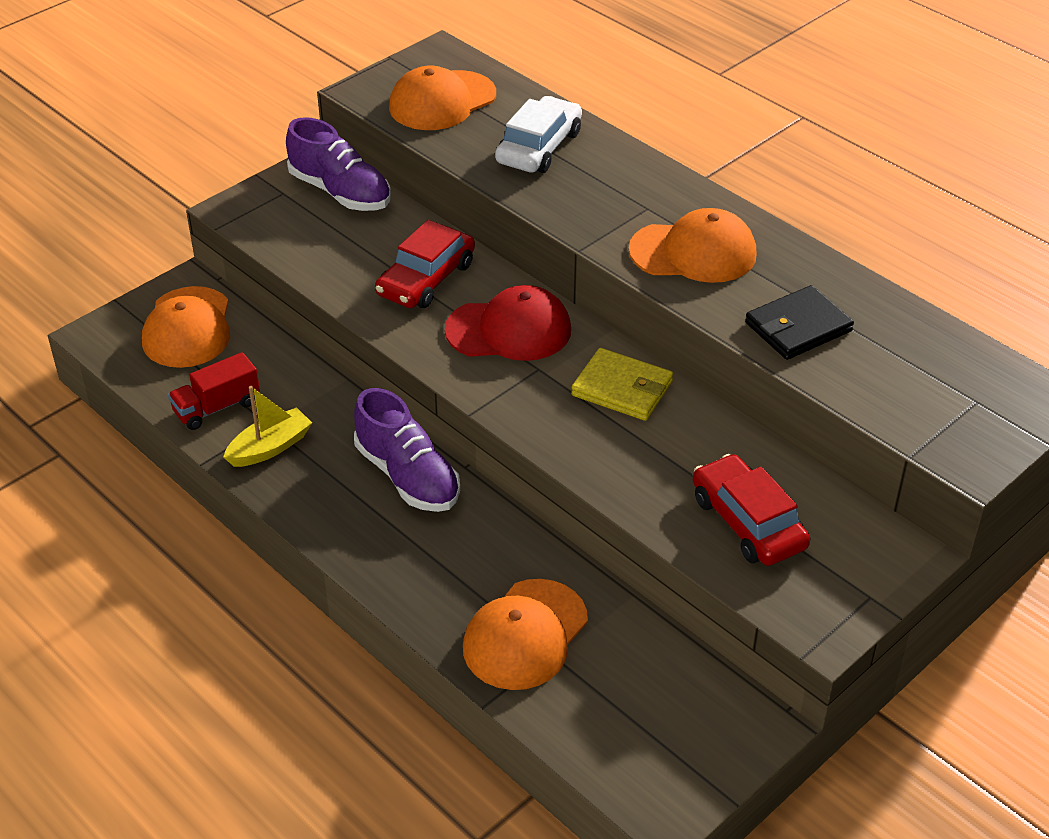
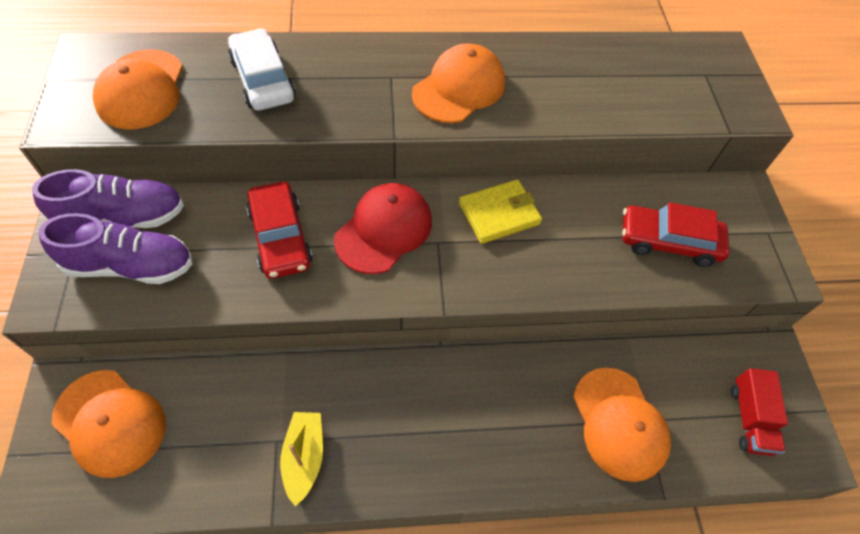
camera: 55 degrees left, 15 degrees up
(217, 407) = (222, 465): red truck -> red truck (750, 419)
(408, 476) = (418, 386): purple shoe -> purple shoe (130, 265)
(798, 327) = (577, 95): black wallet -> none

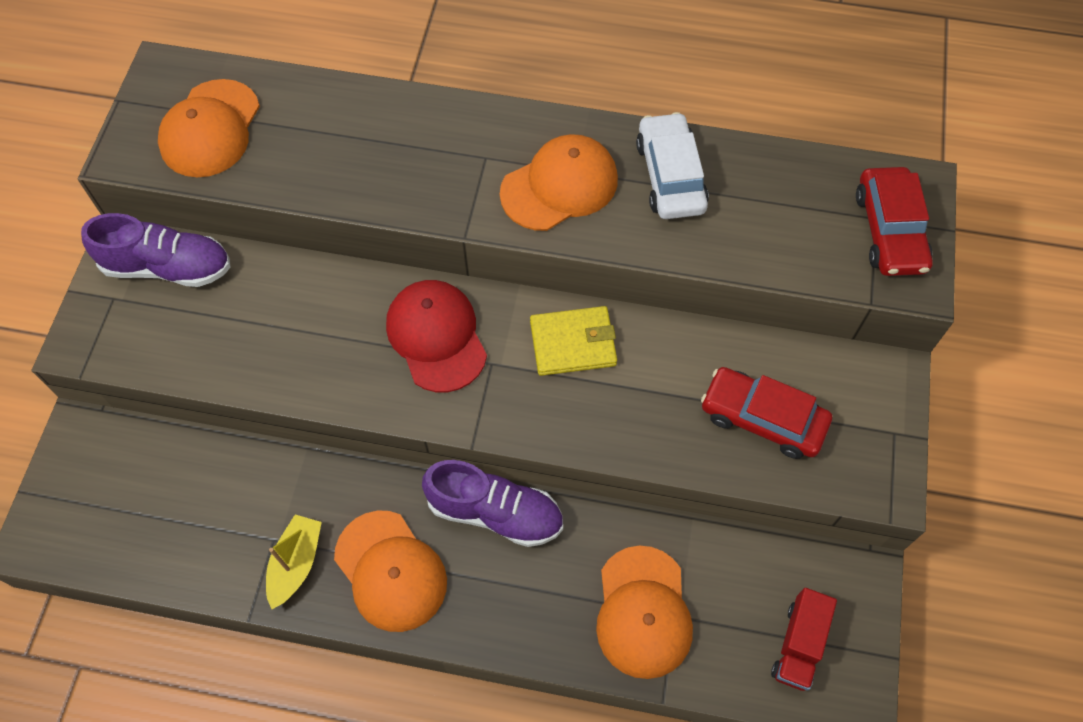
camera: 20 degrees right, 5 degrees up
(110, 422) = (117, 481): orange cap -> orange cap (390, 571)
(130, 265) = (164, 323): purple shoe -> purple shoe (495, 512)
(263, 80) = (341, 138): white car -> white car (670, 176)
(280, 237) = (323, 322): red car -> red car (889, 230)
(384, 230) = (436, 337): red cap -> red cap turned 75 degrees counterclockwise

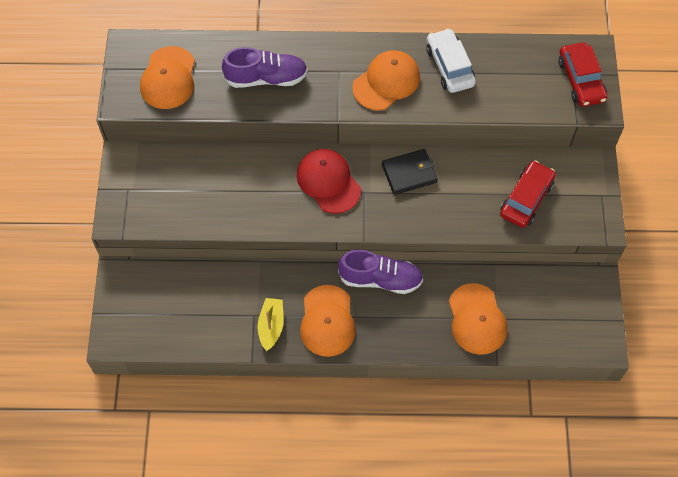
camera: 10 degrees left, 0 degrees up
(168, 267) = (155, 166): purple shoe -> purple shoe (266, 78)
(390, 571) = (327, 321): orange cap -> orange cap turned 45 degrees clockwise
(573, 343) = (409, 173): yellow wallet -> black wallet
(762, 418) = (526, 199): red car -> red car turned 105 degrees clockwise
(799, 645) = (567, 322): red truck -> none

